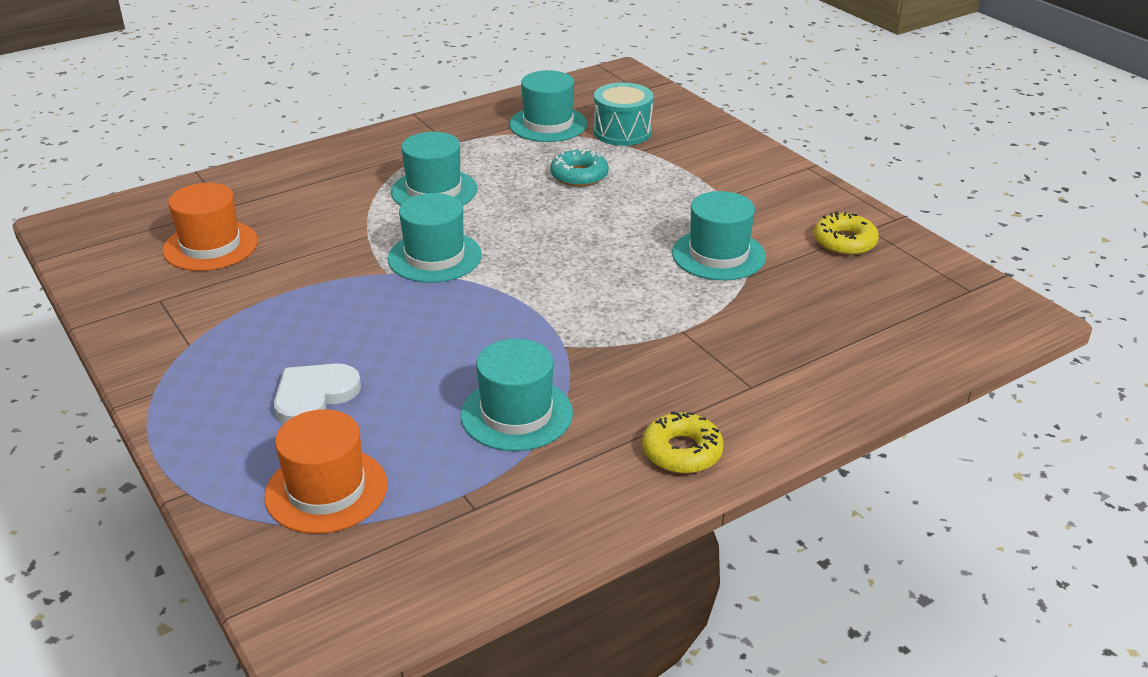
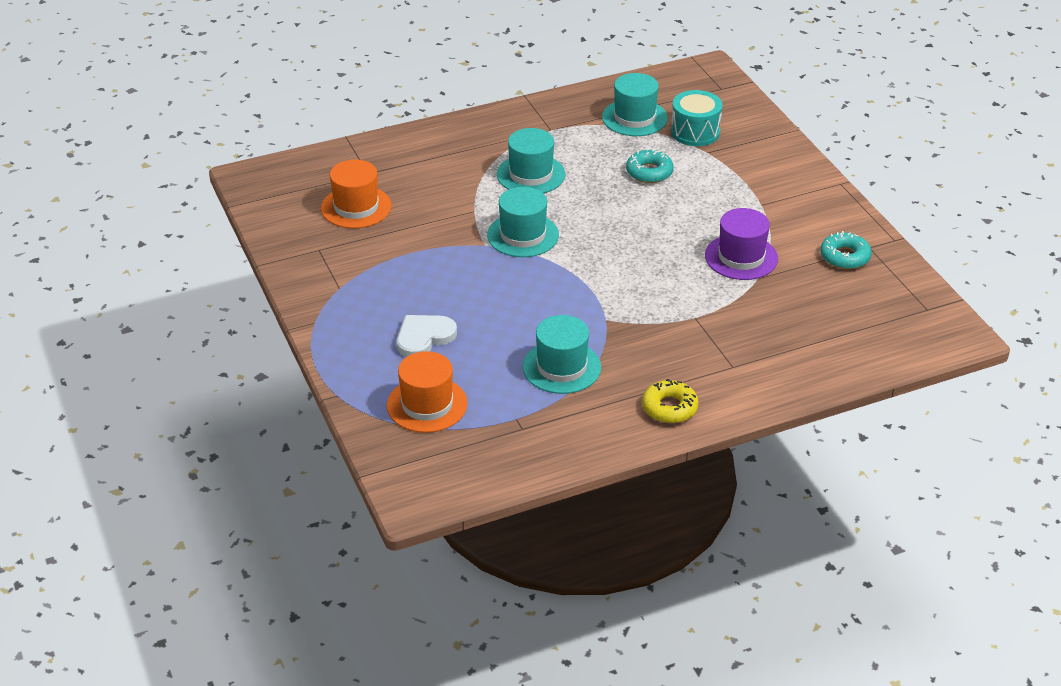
camera: 10 degrees right, 5 degrees up
(718, 255) = (741, 257): turquoise hat -> purple hat
(844, 242) = (845, 257): yellow donut -> turquoise donut

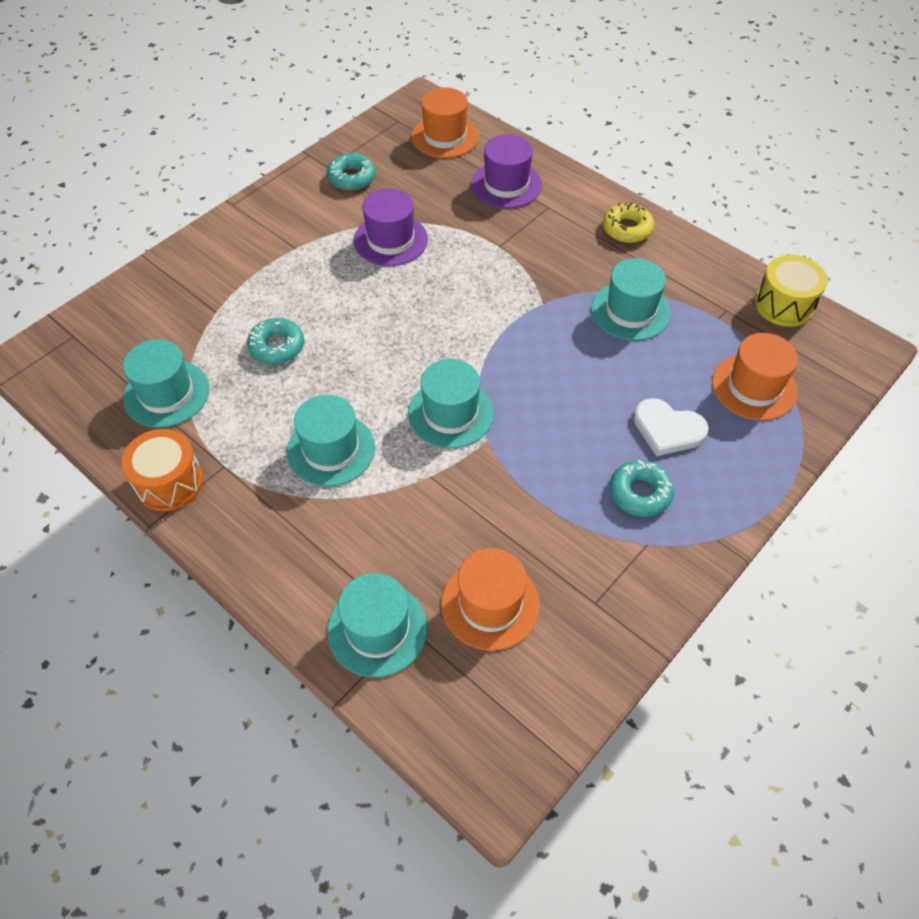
camera: 115 degrees left, 15 degrees up
(378, 161) = (377, 629): none -> turquoise hat
(381, 301) = (640, 493): none -> turquoise donut
(502, 470) = (784, 305): none -> yellow drum
(553, 107) = (169, 482): none -> orange drum
(695, 132) = (178, 332): turquoise drum -> none
(782, 350) = (506, 184): none -> purple hat
(883, 333) = (445, 136): none -> orange hat

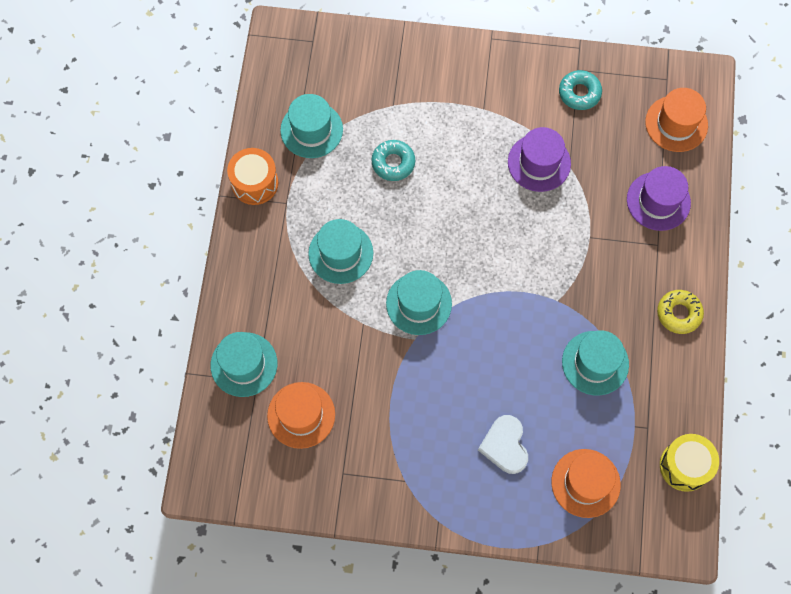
camera: 55 degrees right, 15 degrees up
(640, 493) = (440, 456): turquoise donut -> none

